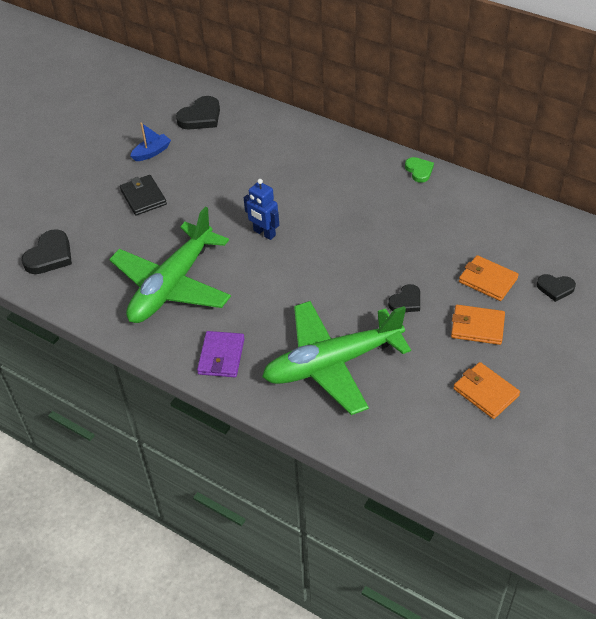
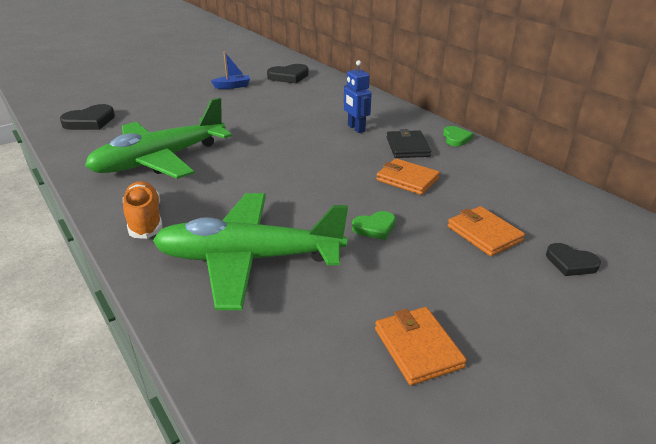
camera: 20 degrees right, 15 degrees down
(143, 197) = (199, 106): black wallet -> black wallet (407, 147)
(221, 356) = (145, 220): purple wallet -> orange shoe
(264, 233) = (275, 146): blue robot -> blue robot (356, 128)
(406, 301) = (375, 227): black heart -> green heart
(477, 327) = (447, 273): orange wallet -> orange wallet (407, 179)

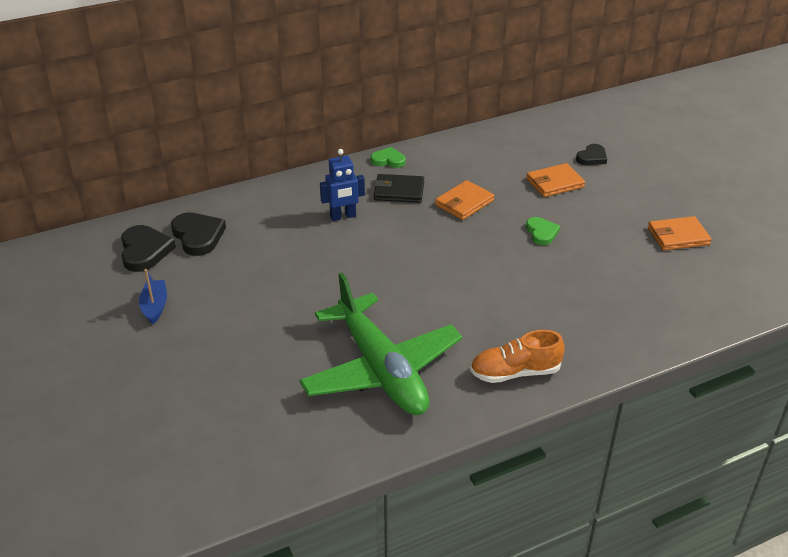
camera: 80 degrees left, 5 degrees up
(90, 121) = (229, 455): black heart -> black heart (198, 236)
(248, 259) = (582, 305): green plane -> none

